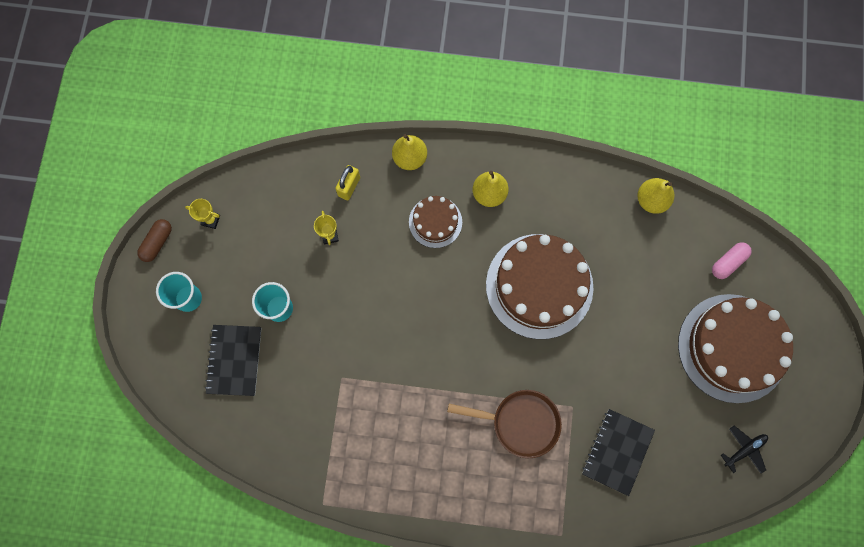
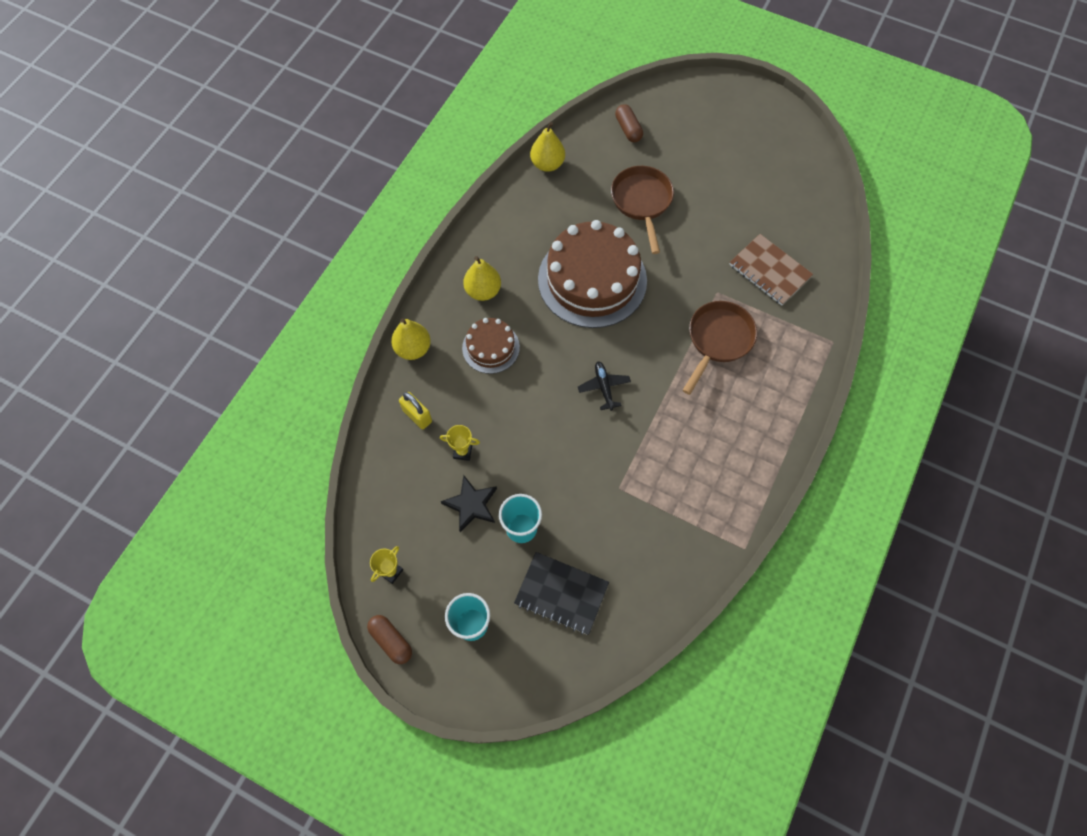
camera: 70 degrees left, 10 degrees down
(286, 260) = (471, 504): none -> black star
(617, 452) = (769, 271): black notebook -> brown notebook
(646, 304) = (642, 202): none -> brown pan
(728, 262) = (628, 129): pink capsule -> brown capsule
(732, 348) = (705, 153): brown cake -> none
(744, 449) = (796, 176): black plane -> black plane (604, 387)

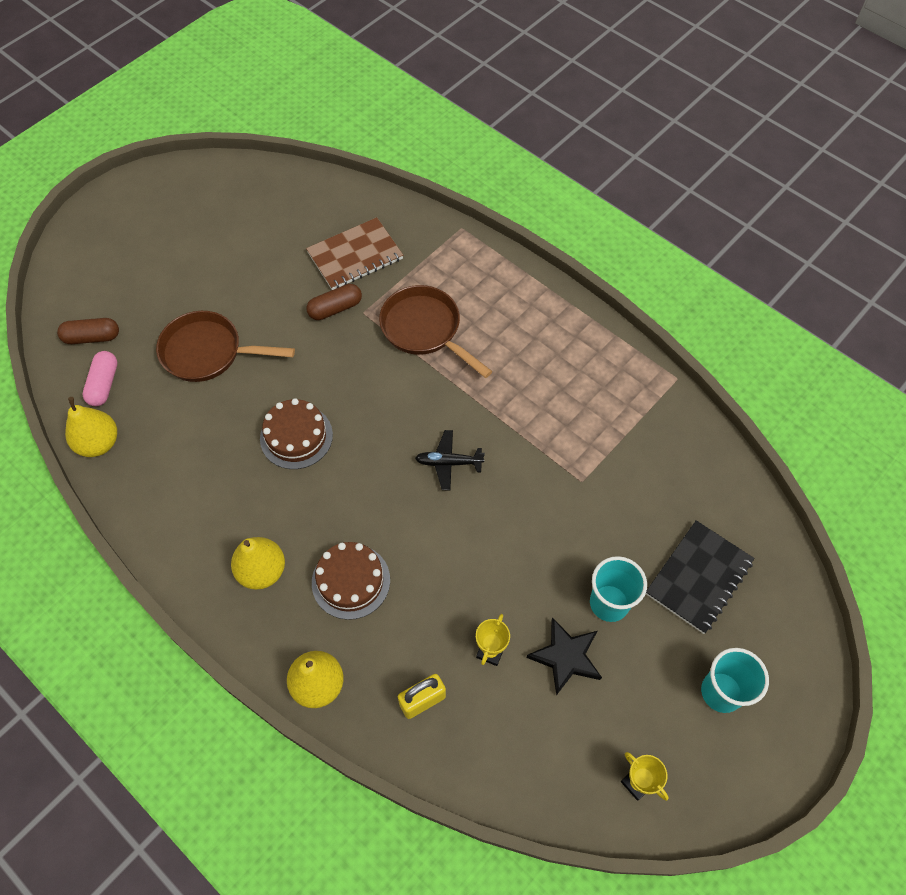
camera: 75 degrees left, 5 degrees down
(391, 640) = (729, 801): brown capsule -> brown capsule (335, 308)
(592, 280) = (296, 436): brown cake -> brown cake, size x0.51
(593, 150) = (104, 384): none -> pink capsule

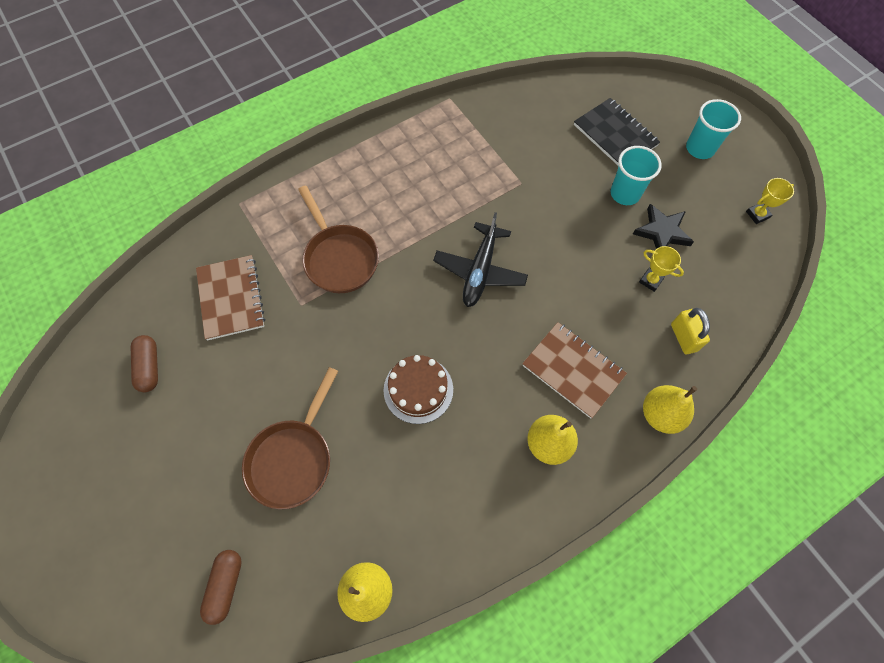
camera: 75 degrees left, 5 degrees up
(104, 384) = (294, 577): pink capsule -> none
(335, 308) = (286, 328): brown capsule -> brown capsule (149, 367)
(351, 581) = (573, 370): brown cake -> brown notebook
(425, 329) = (339, 258): brown pan -> brown pan turned 90 degrees counterclockwise
(448, 463) = (480, 271): black plane -> black plane, size x1.61

